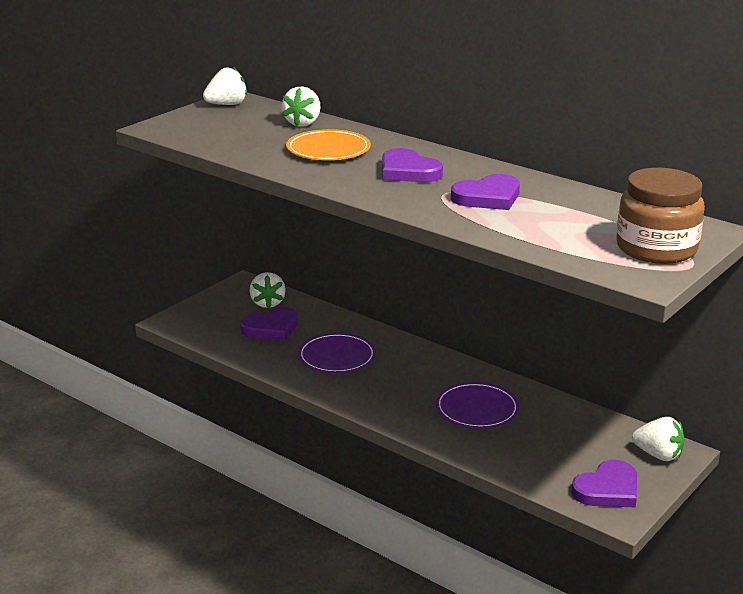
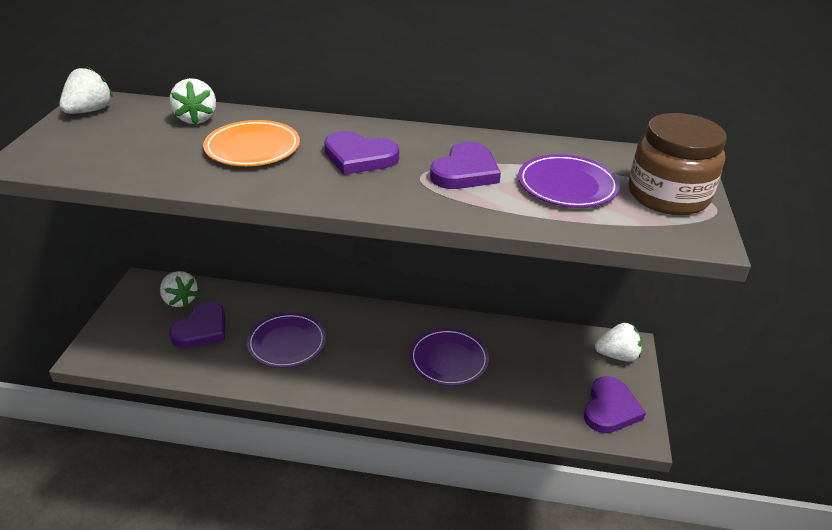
camera: 30 degrees left, 10 degrees up
(569, 223) = (567, 185): none -> purple plate

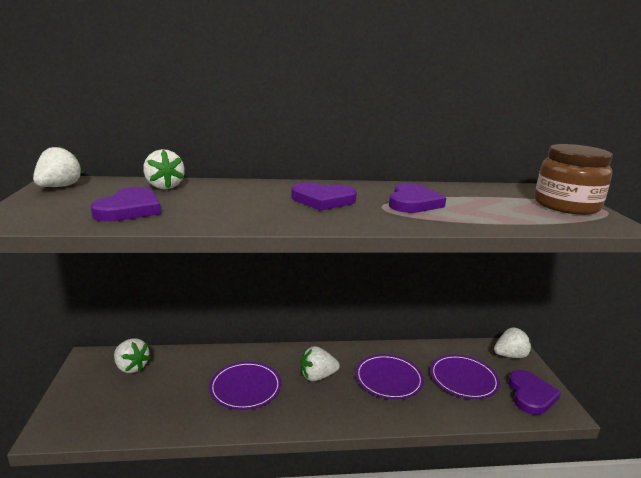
camera: 15 degrees left, 15 degrees down
(202, 329) = (161, 389): purple heart -> purple heart (129, 209)
(252, 147) = (228, 200): orange plate -> none
(369, 343) = (317, 376): none -> white strawberry
(567, 185) = (493, 205): purple plate -> purple plate (463, 379)

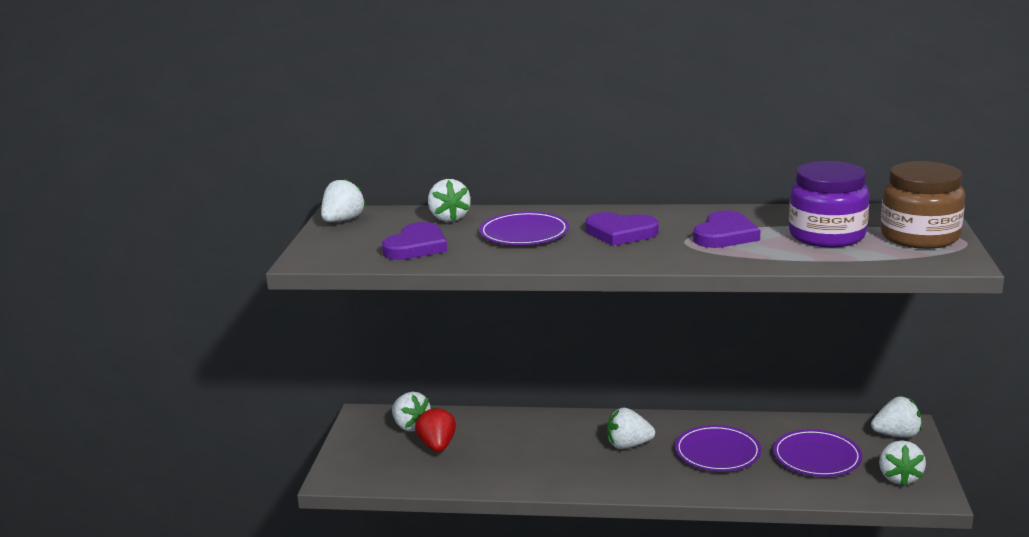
camera: 15 degrees right, 0 degrees up
(154, 387) = (437, 446): none -> red strawberry
(245, 388) = (540, 452): purple plate -> purple plate (524, 233)
(495, 204) = (827, 235): none -> purple jar
(530, 395) = (899, 478): purple heart -> white strawberry

